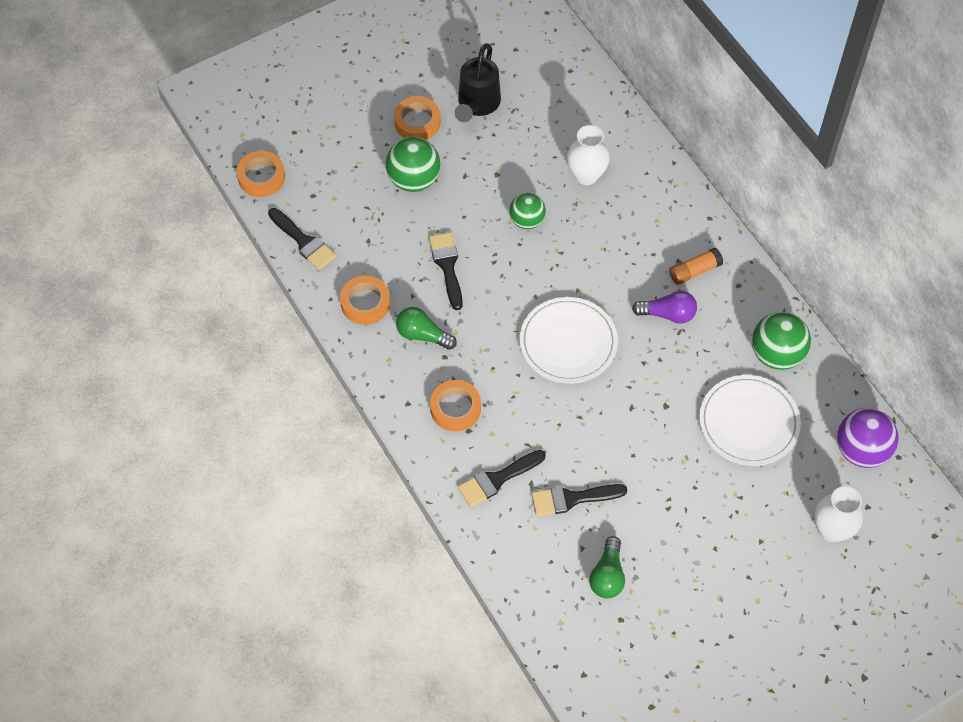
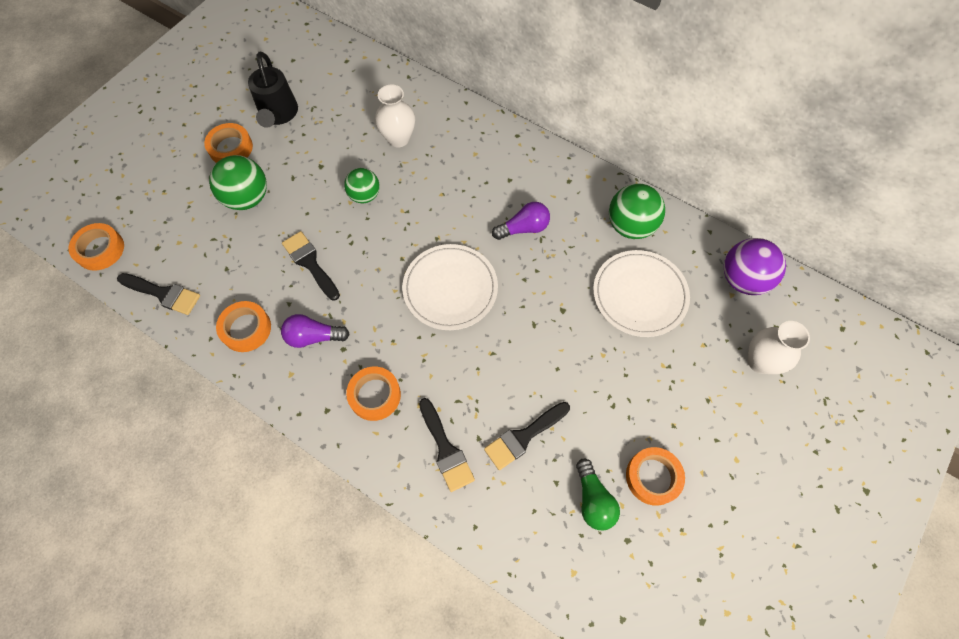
camera: 25 degrees left, 5 degrees up
(423, 335) = (313, 337): green light bulb -> purple light bulb
(497, 479) = (445, 449): black brush -> black brush turned 60 degrees counterclockwise
(671, 581) = (653, 477): none -> orange tape
(694, 271) = (527, 183): orange glue stick -> none

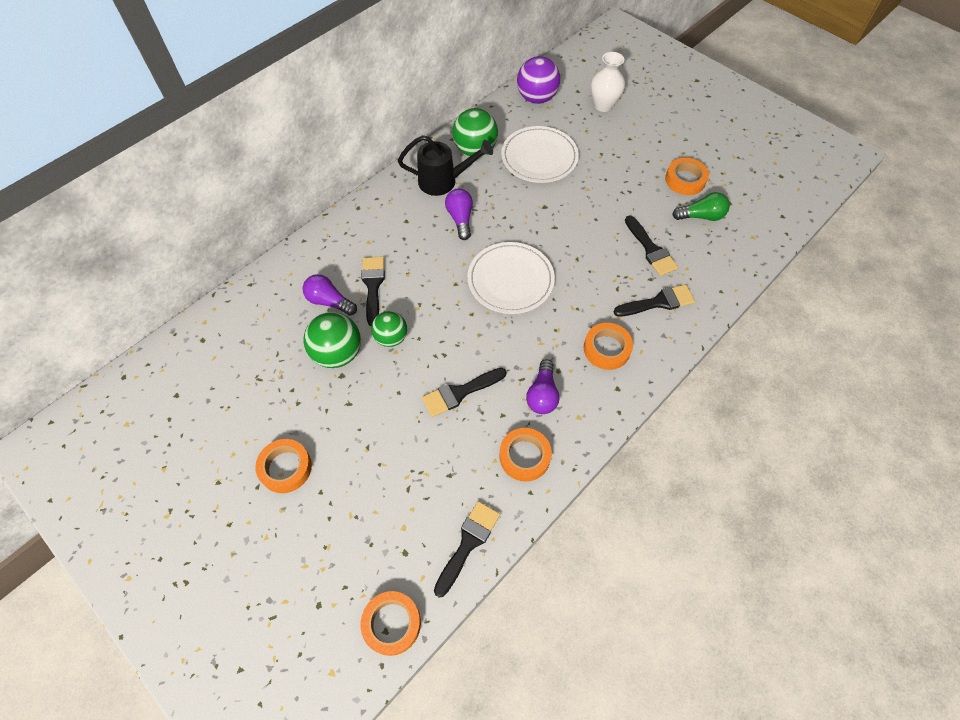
camera: 80 degrees left, 5 degrees down
(247, 198) = (363, 451): green ball -> green ball (338, 353)
(278, 115) = (255, 414): black watering can -> black watering can (443, 181)
(398, 138) = (329, 301): white vase -> purple light bulb
(422, 168) = (373, 286): none -> black brush

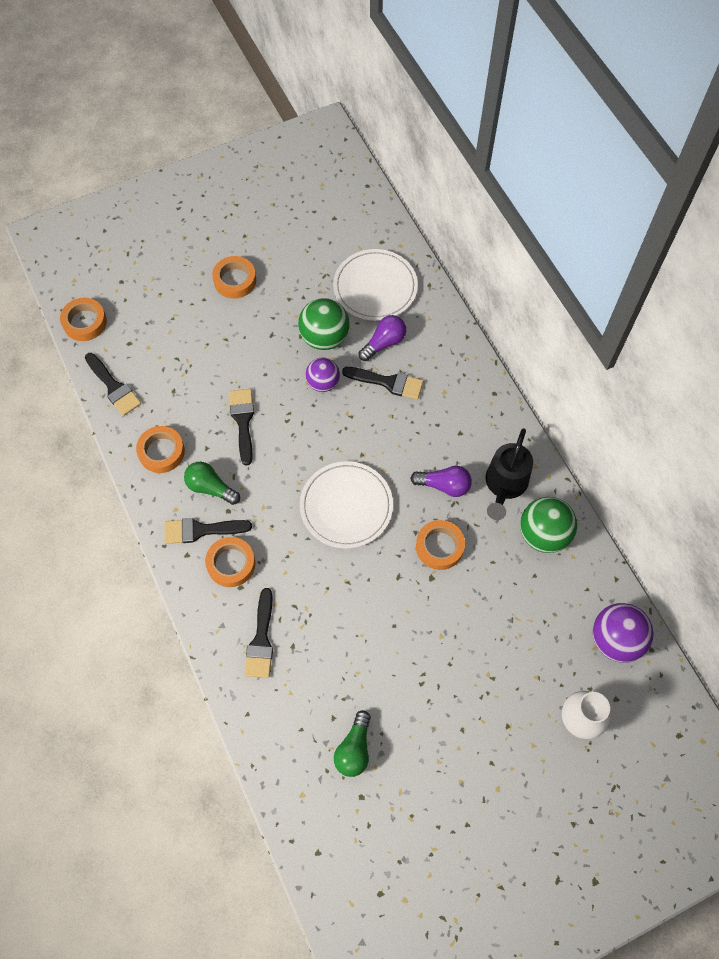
camera: 110 degrees right, 5 degrees up
(391, 338) = (323, 383): green ball -> purple ball
(539, 157) = (509, 601): white plate -> white plate (375, 287)
(542, 394) = (210, 487): purple light bulb -> green light bulb
(650, 249) = (330, 666): black brush -> black brush (201, 530)
(685, 180) = (416, 760): orange tape -> orange tape (439, 547)

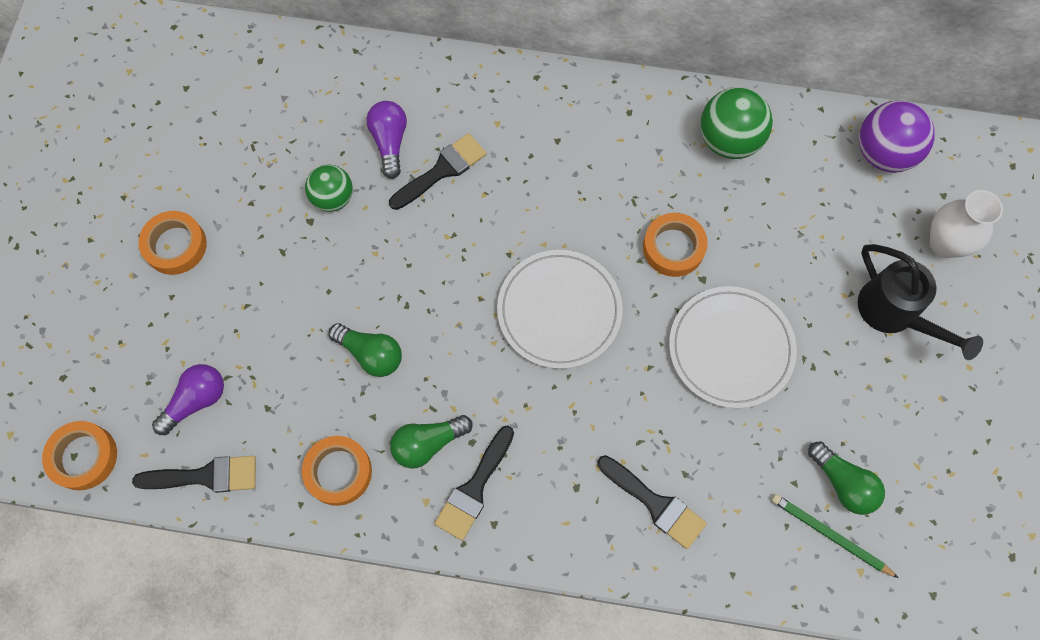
camera: 55 degrees left, 5 degrees up
(231, 564) = (540, 480): orange tape -> none
(243, 421) = (371, 354): black brush -> green light bulb
(313, 761) = (830, 535): none -> green pencil
(323, 383) = (389, 237): purple ball -> none
(324, 337) = (333, 198): green ball -> green ball, size x0.66
(375, 287) = (312, 105): white plate -> white plate (730, 348)
(444, 485) = (606, 196): purple light bulb -> purple light bulb (196, 401)
(504, 485) = (649, 139): black watering can -> black watering can (894, 313)

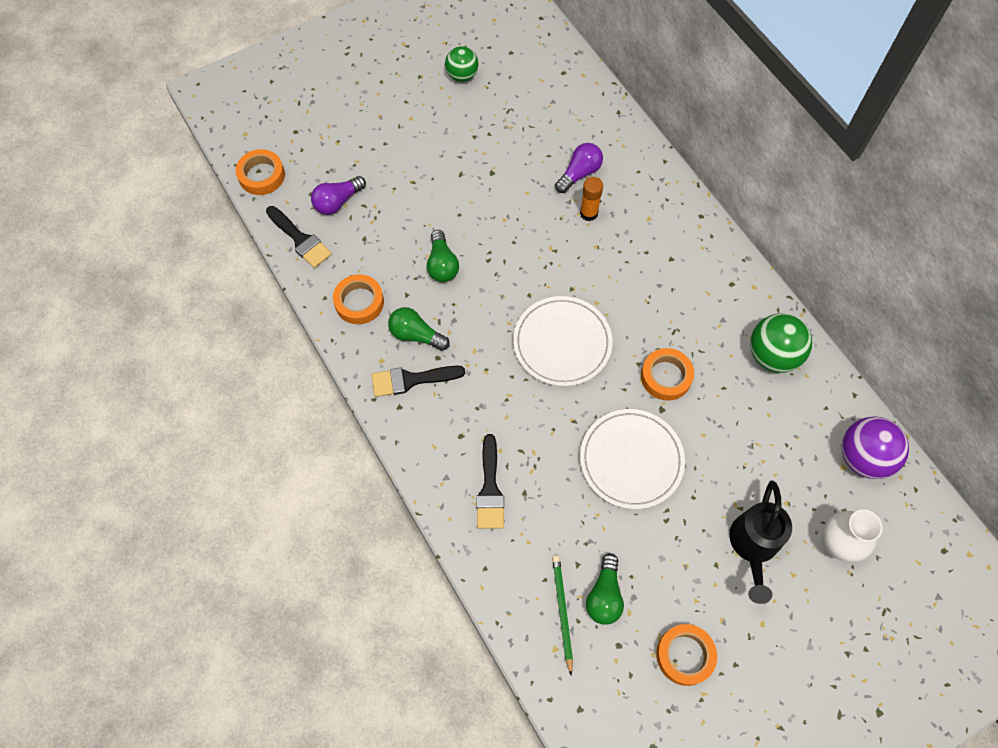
camera: 50 degrees right, 5 degrees down
(175, 246) = (415, 122): orange tape -> orange tape (685, 655)
(196, 401) = (337, 202): purple light bulb -> purple light bulb turned 135 degrees clockwise
(333, 198) = (516, 173): green ball -> green ball (462, 75)
(441, 171) = (588, 213): black brush -> orange glue stick

